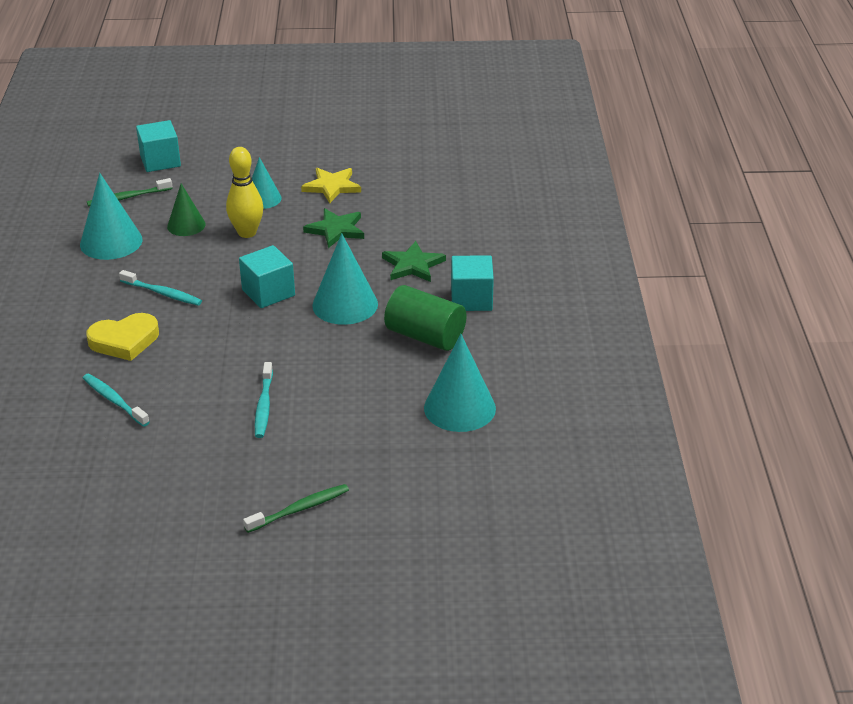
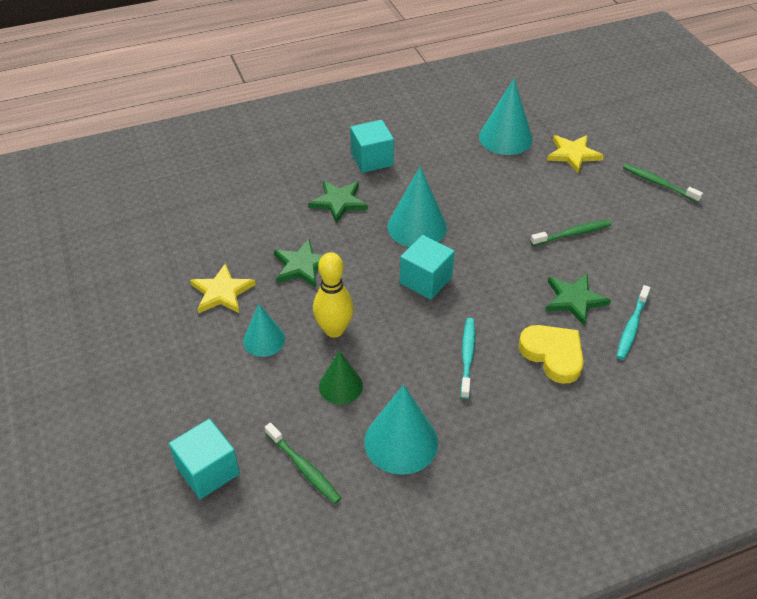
camera: 110 degrees left, 10 degrees up
(175, 375) = (574, 300): none -> green star
(264, 406) = (572, 234): turquoise toothbrush -> green toothbrush
(396, 454) = (573, 154): none -> yellow star
(425, 336) = (434, 172): green cylinder -> none

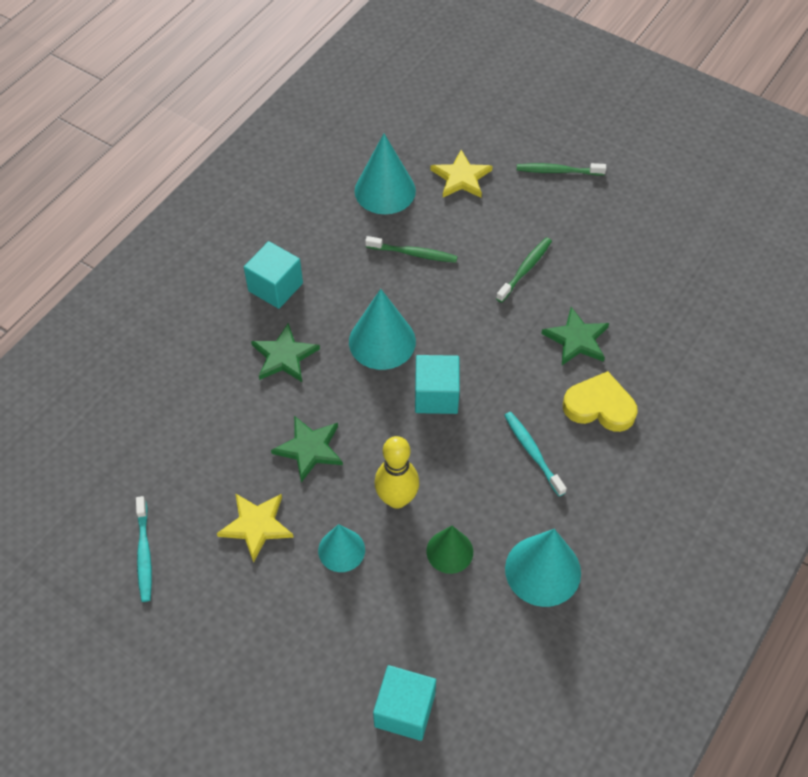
camera: 35 degrees left, 10 degrees up
(304, 468) = (483, 649): green toothbrush -> green toothbrush (413, 253)
(631, 327) = (641, 339): turquoise toothbrush -> turquoise toothbrush (144, 553)

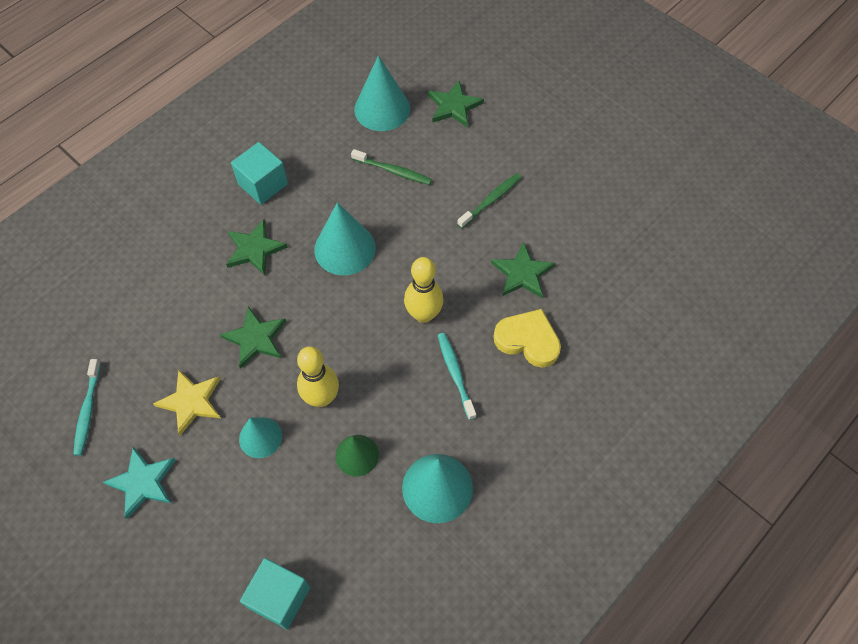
camera: 10 degrees right, 5 degrees up
(225, 618) = (143, 482): none -> turquoise star
(436, 395) = (381, 307): turquoise cube -> none
(461, 177) = (454, 106): yellow star -> green star
(483, 396) = (423, 314): none -> yellow bowling pin
(558, 171) = (544, 112): green toothbrush -> none

